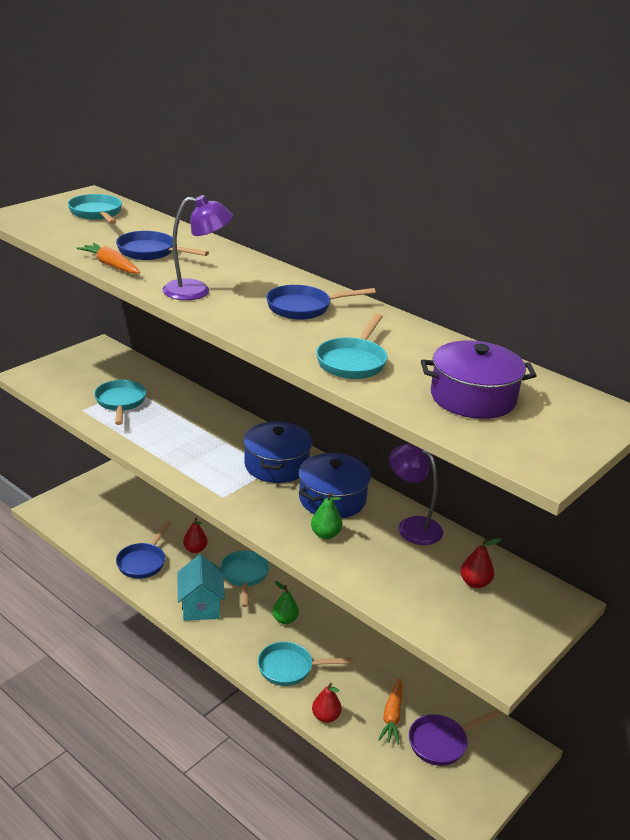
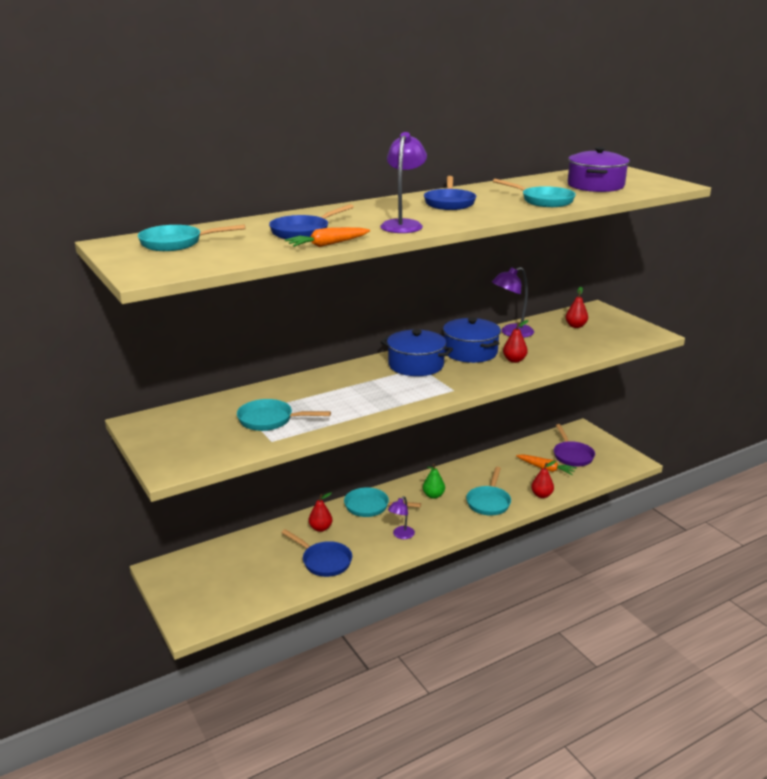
camera: 70 degrees left, 5 degrees down
(200, 606) = (401, 535): turquoise house -> purple lamp
(325, 534) = (514, 360): green pear -> red pear

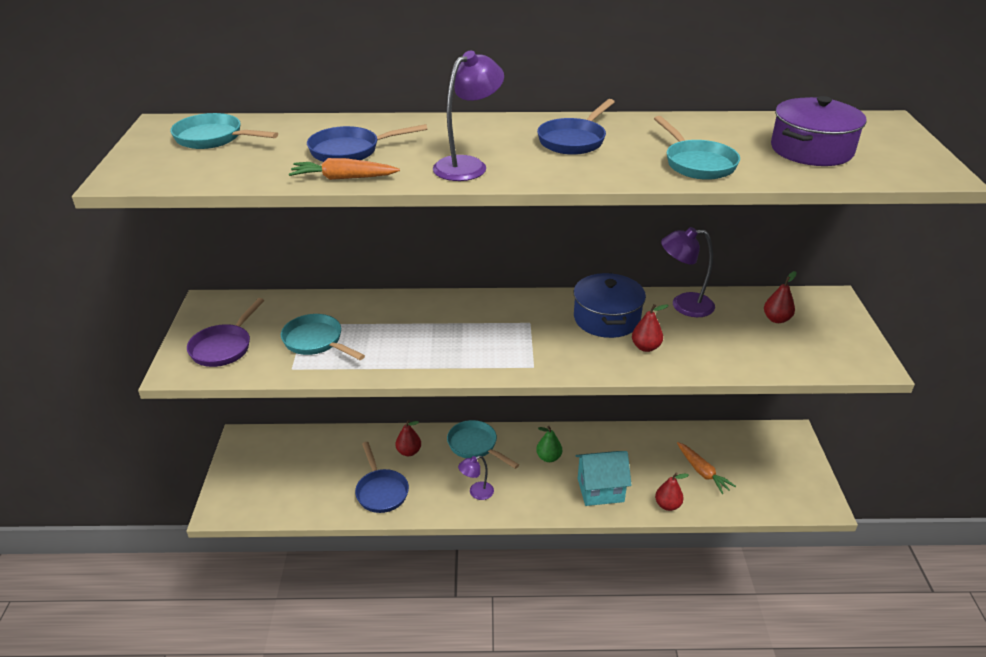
camera: 30 degrees right, 10 degrees up
(416, 365) = (528, 317): blue pot -> none
(489, 502) = (600, 490): turquoise pan -> turquoise house
(572, 455) = (749, 466): purple pan -> purple pan (224, 347)

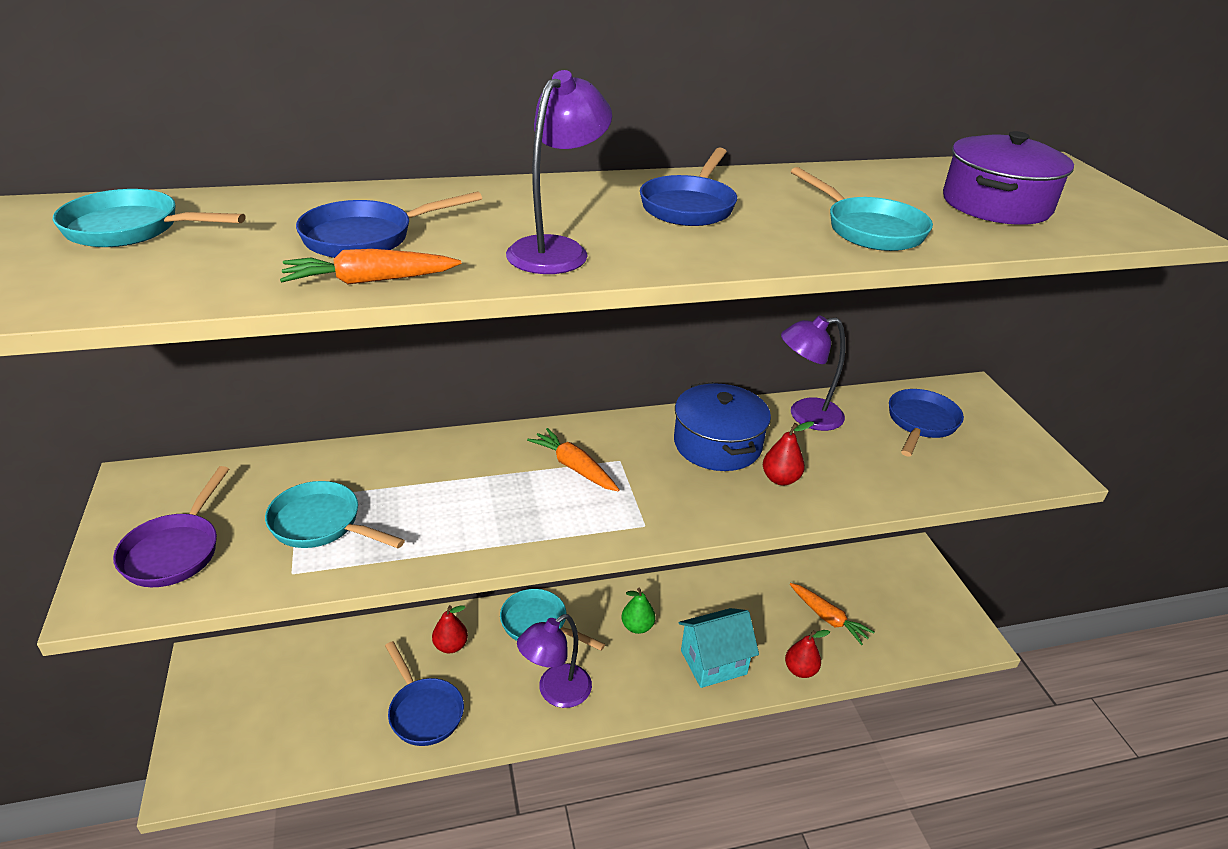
camera: 15 degrees left, 0 degrees up
(476, 493) = (555, 692): purple lamp -> purple lamp, size x1.61
(495, 324) = (574, 467): none -> orange carrot
(776, 319) = (920, 423): red pear -> blue pan

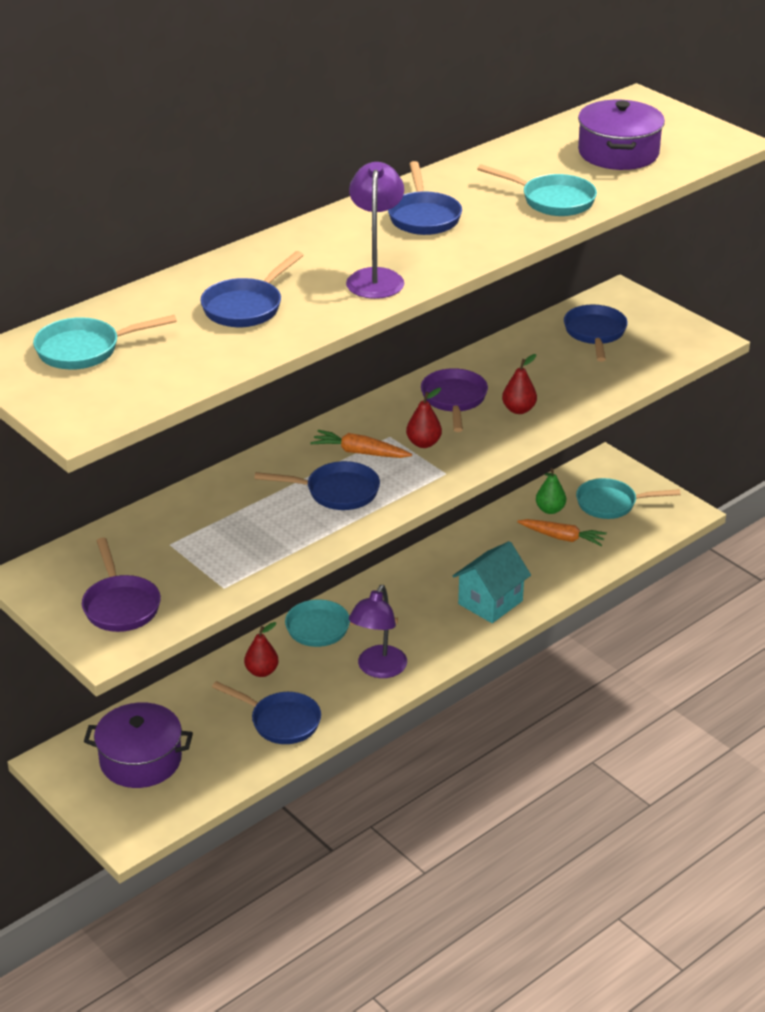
camera: 25 degrees left, 0 degrees up
(272, 695) = (140, 760): none -> purple pot
(321, 524) = (209, 553): turquoise pan -> turquoise pan (611, 504)
(369, 281) = (290, 334): orange carrot -> none
(511, 503) = (336, 492): none -> blue pan
(637, 626) = (409, 600): green pear -> green pear (550, 509)
(717, 444) = (454, 400): blue pot -> purple pan
(800, 670) = (562, 582): red pear -> red pear (423, 443)
(805, 416) = (505, 356): purple lamp -> none

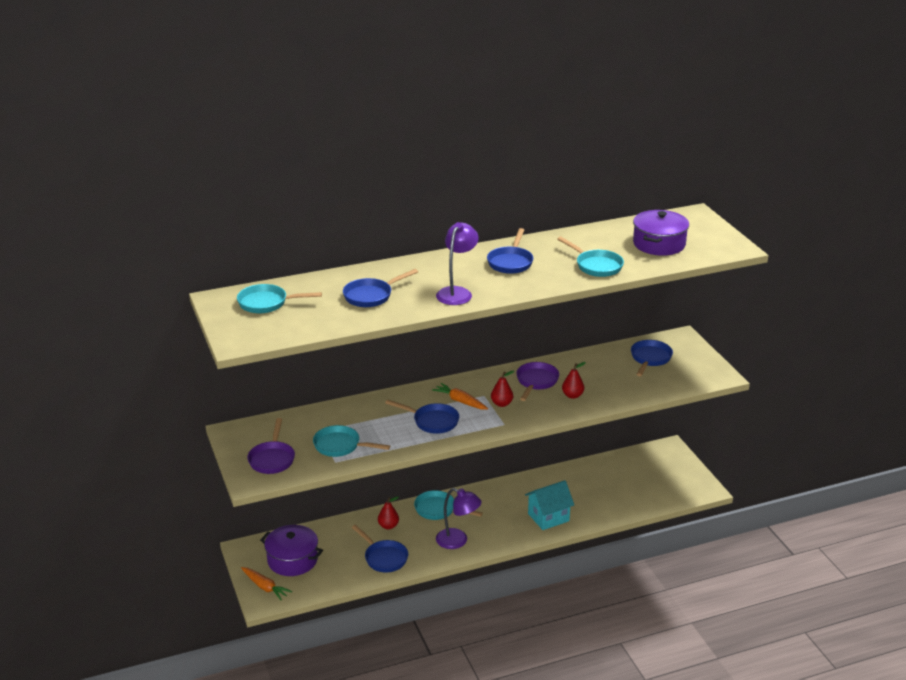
camera: 20 degrees right, 5 degrees down
(378, 669) = (458, 541): purple lamp -> purple lamp turned 105 degrees counterclockwise
(550, 509) = (617, 469): green pear -> none
(562, 537) = (616, 488): orange carrot -> orange carrot (265, 587)
(611, 504) = (659, 474): turquoise pan -> turquoise pan (340, 446)

